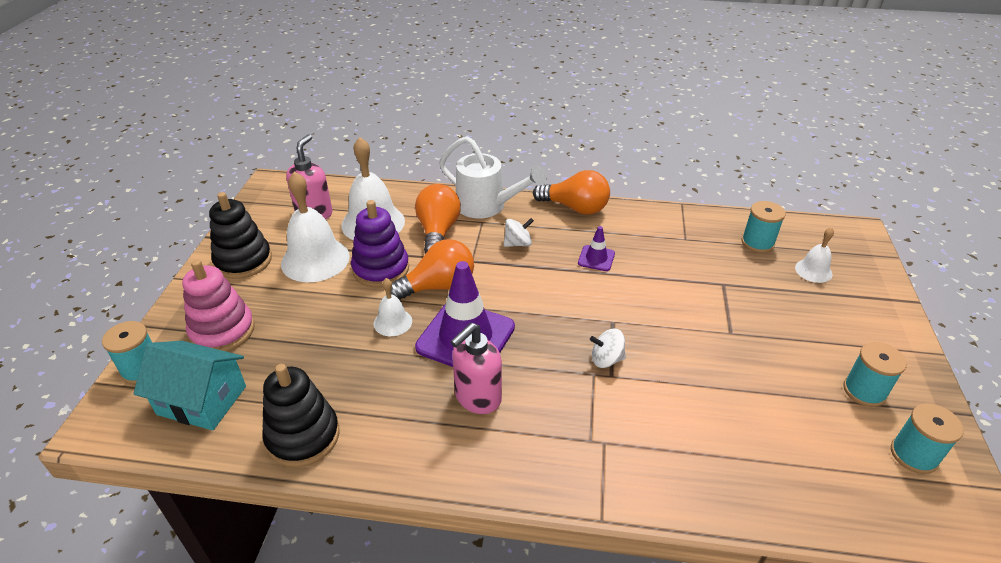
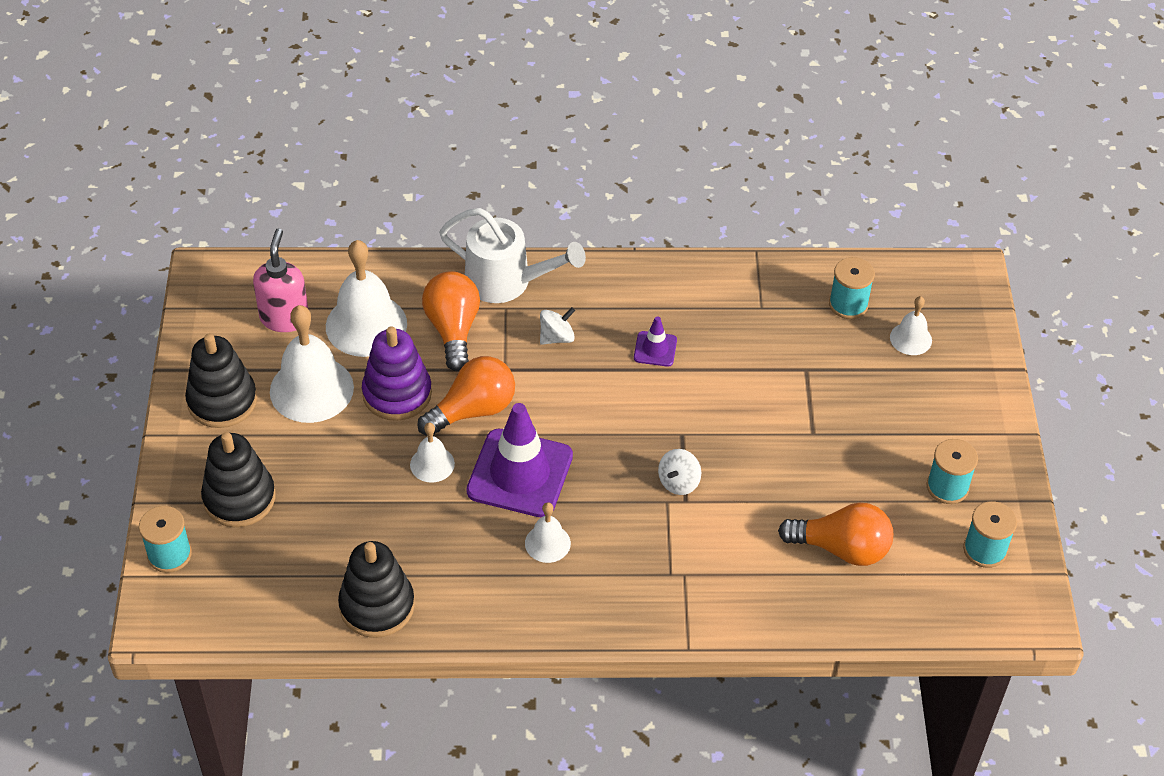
camera: 10 degrees left, 10 degrees up
(202, 400) = (253, 581): turquoise house -> none
(222, 331) = (239, 498): pink stacking toy -> black stacking toy
(477, 398) = (547, 543): pink soap dispenser -> white bell
(575, 208) = (621, 272): orange light bulb -> orange light bulb (841, 548)
(606, 359) = (678, 482): white spinning top -> white spinning top turned 45 degrees counterclockwise

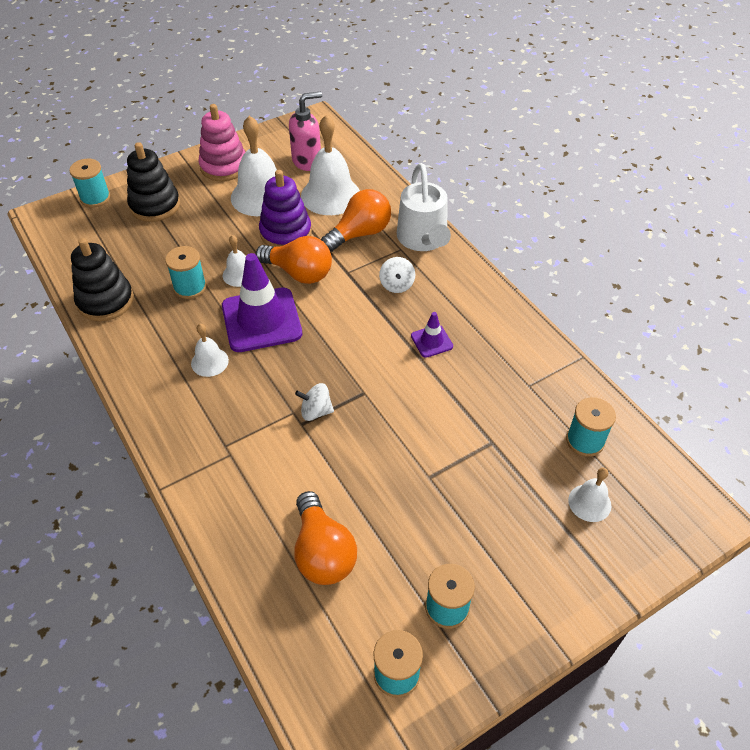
camera: 60 degrees right, 0 degrees up
(222, 401) = (224, 166): black stacking toy -> pink stacking toy
(417, 517) = (190, 287): none -> turquoise spool
(556, 337) = (397, 285): white spinning top -> white spinning top turned 60 degrees clockwise

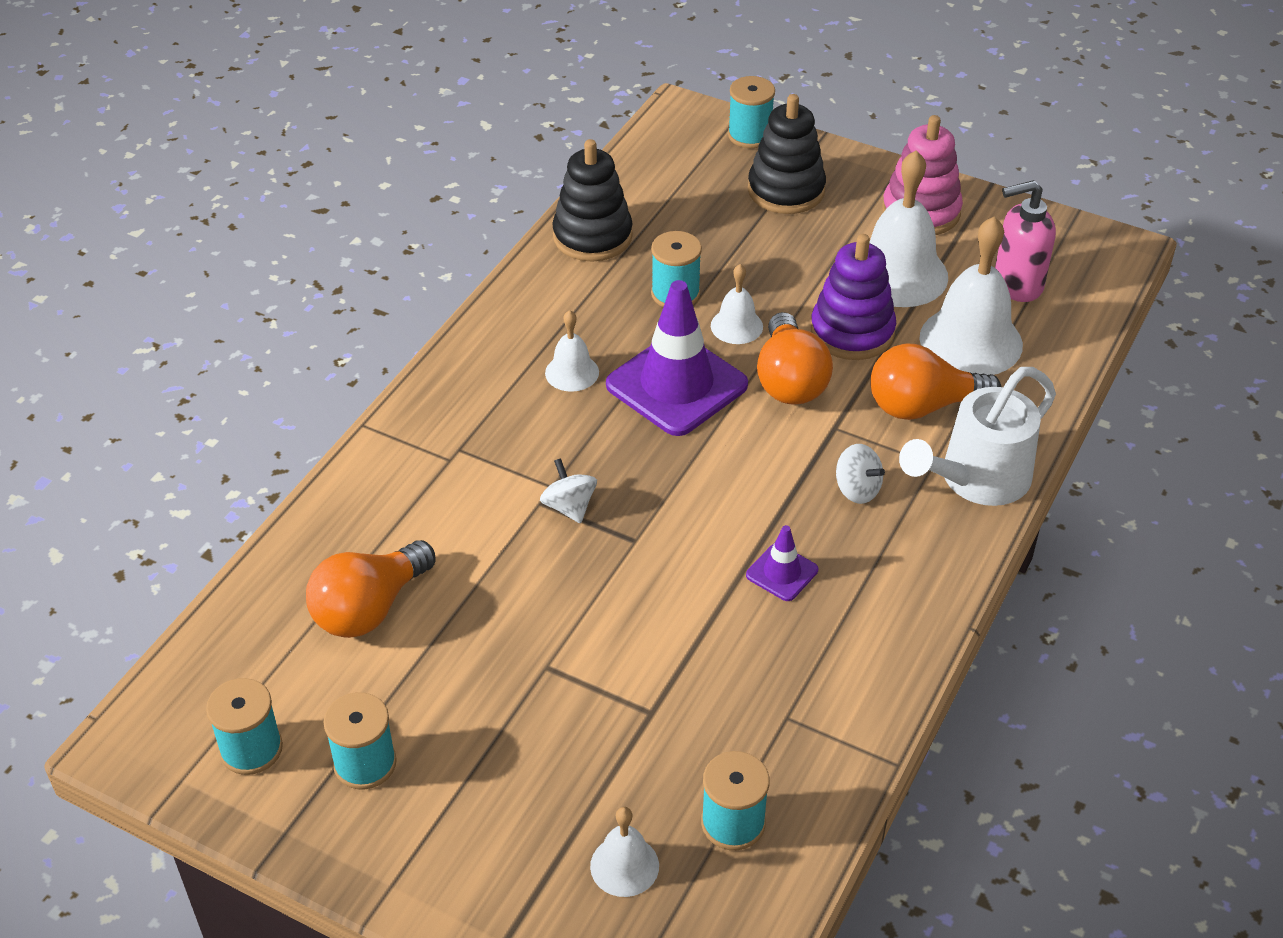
camera: 60 degrees right, 5 degrees down
(307, 161) = (1016, 284): pink soap dispenser -> pink soap dispenser turned 135 degrees clockwise
(360, 233) = (922, 406): orange light bulb -> orange light bulb turned 150 degrees clockwise
(397, 285) = (857, 489): white spinning top -> white spinning top turned 105 degrees counterclockwise

